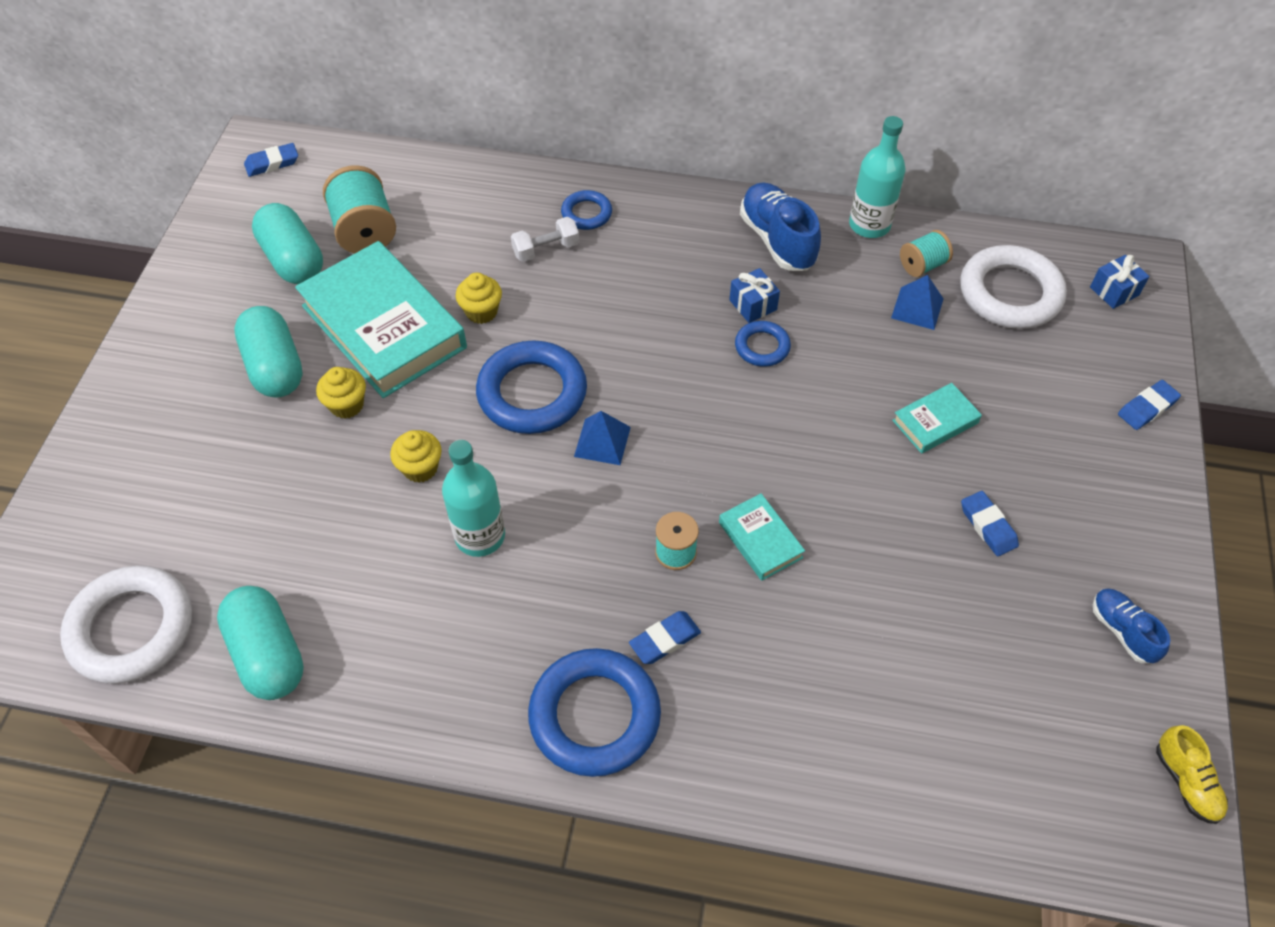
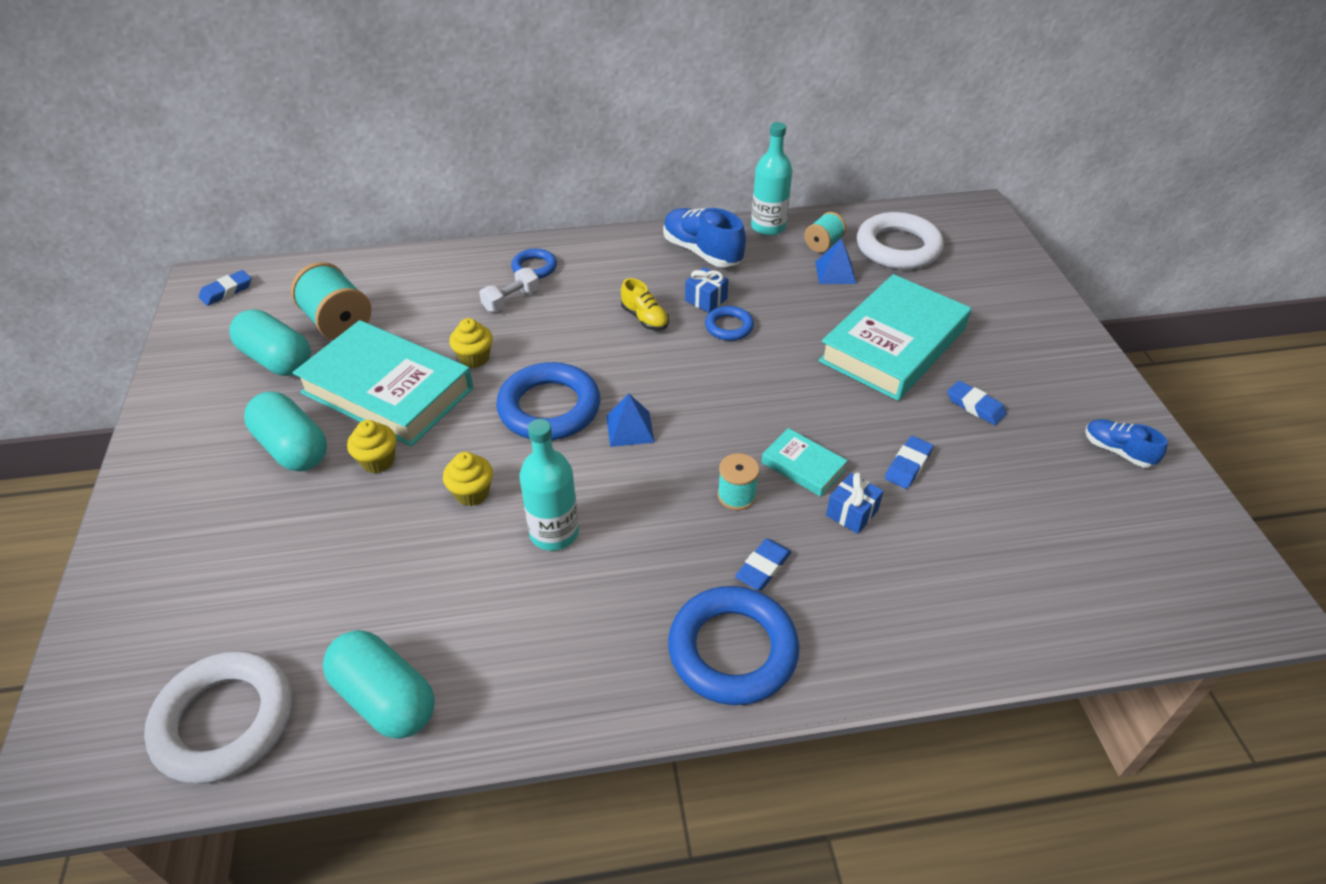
camera: 20 degrees left, 10 degrees down
(935, 422) = (893, 345): turquoise book -> turquoise book, size x2.22
(1114, 291) = (971, 229): blue gift -> blue gift (852, 513)
(1147, 408) = (1040, 297): blue eraser -> blue eraser (908, 465)
(1186, 782) = (1230, 544): yellow shoe -> yellow shoe (645, 318)

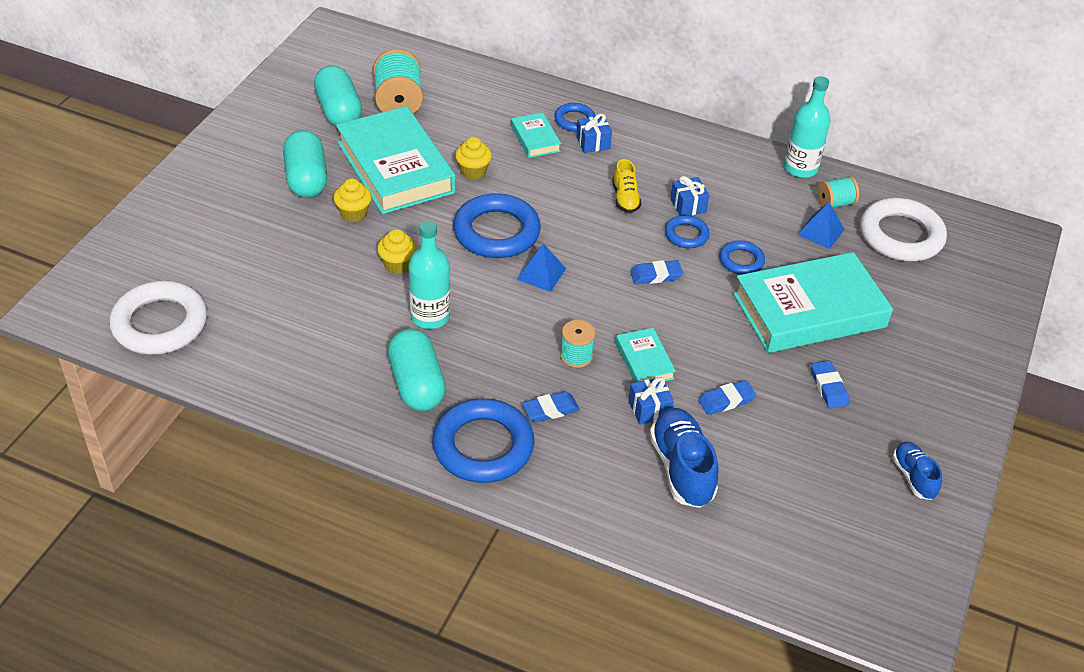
camera: 30 degrees right, 0 degrees up
(226, 291) = (340, 44): blue eraser -> blue eraser (656, 275)
(385, 698) = (253, 359): turquoise capsule -> turquoise capsule (416, 384)
(511, 300) = (535, 139): white dumbbell -> turquoise book
(570, 280) = (593, 143): none -> blue gift
(702, 252) = (721, 165): blue shoe -> blue shoe (681, 468)
(796, 328) = (741, 261): none -> blue ring

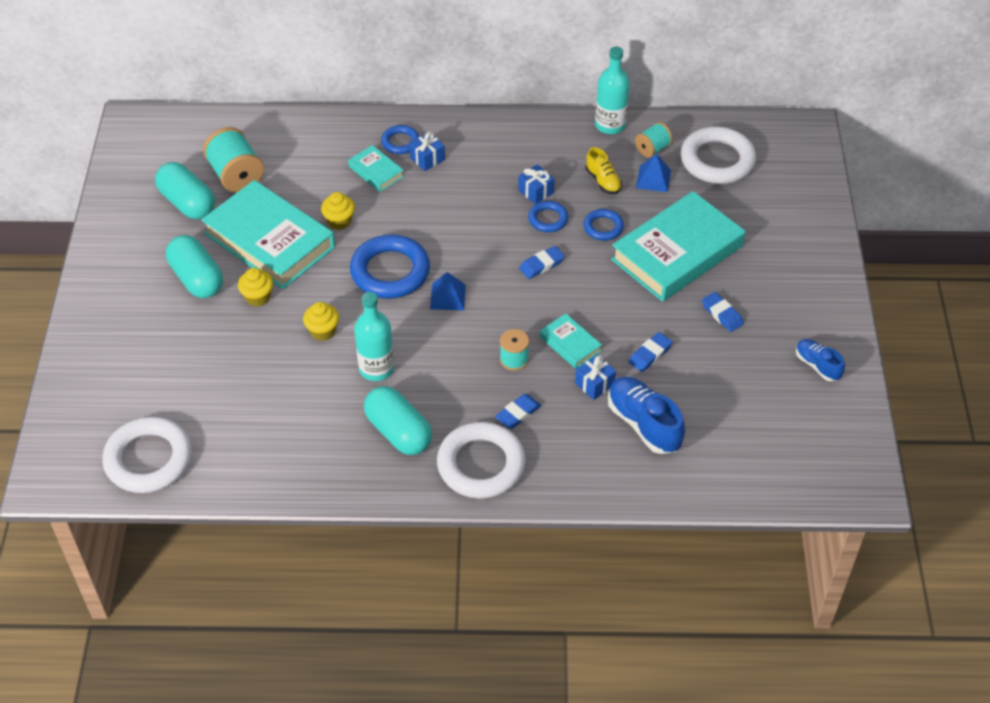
camera: 20 degrees left, 5 degrees up
(483, 446) = (481, 464): blue ring -> white ring
(625, 198) = (481, 203): yellow shoe -> yellow shoe (603, 181)

